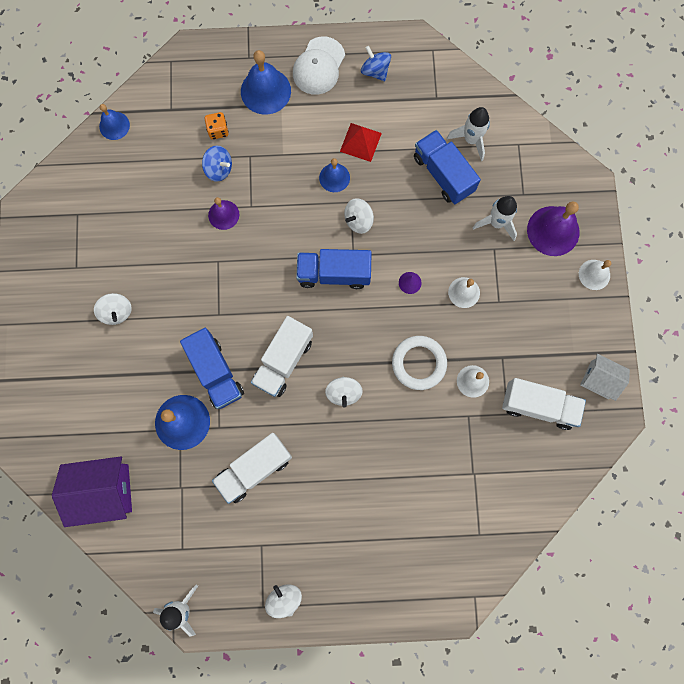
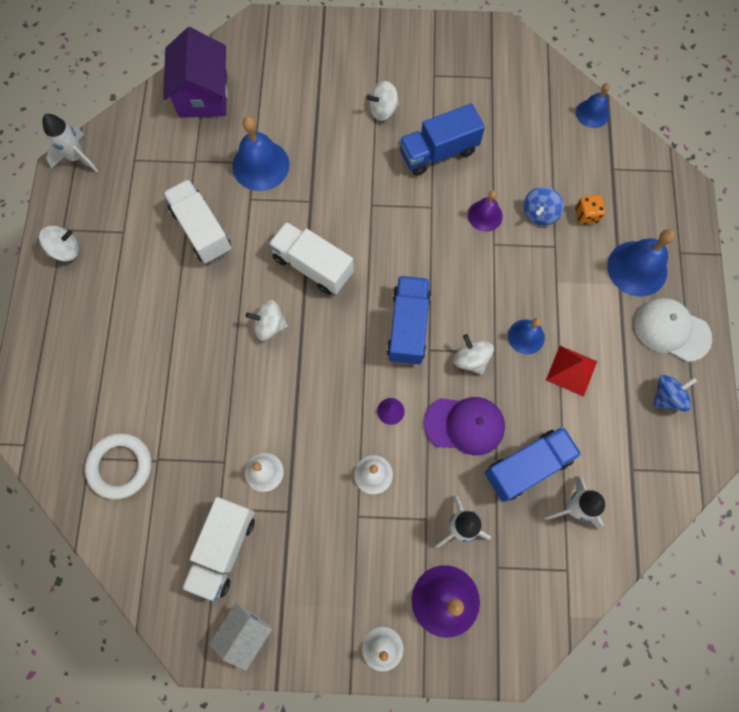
camera: 95 degrees right, 5 degrees down
(215, 372) = (308, 199): blue truck -> blue truck (438, 152)
(415, 223) = (464, 425): none -> purple cap
(419, 363) = (293, 411): white ring -> white ring (120, 466)

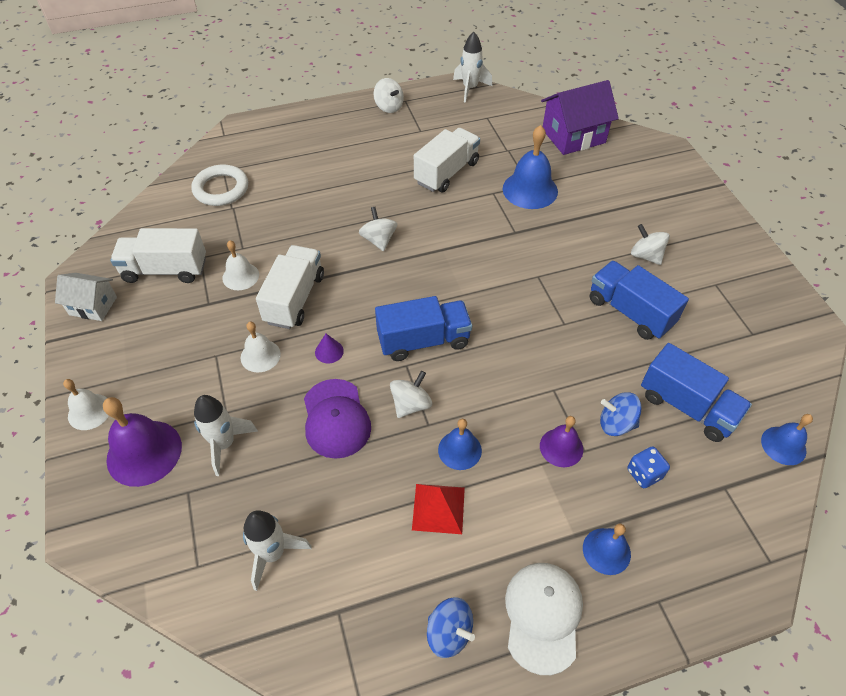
camera: 70 degrees right, 20 degrees down
(313, 266) = (451, 252): white truck -> white truck (295, 299)
(485, 215) = (582, 372): purple bell -> purple bell (561, 447)
(527, 466) = (308, 492): blue truck -> blue truck (687, 406)
(586, 215) = (644, 474): orange dice -> blue dice
(637, 268) = (606, 551): blue bell -> blue bell, size x0.60

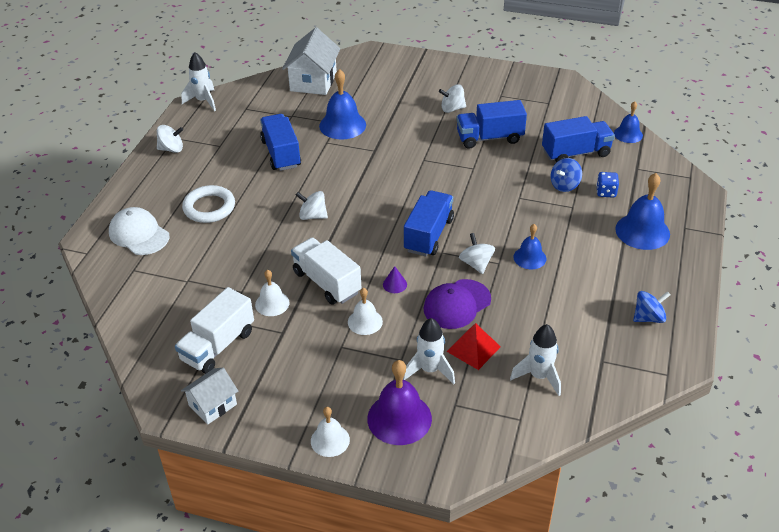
camera: 55 degrees left, 10 degrees down
(221, 189) = (156, 279): white ring -> white ring (209, 207)
(336, 418) = (456, 304): purple cap -> purple cap turned 120 degrees clockwise
(438, 508) = (564, 286): red pyramid -> red pyramid (473, 349)
(446, 173) = (281, 154): white truck -> blue truck
(543, 616) = (664, 275): white cap -> white cap (139, 234)
(561, 447) = (562, 215): purple bell -> none
(573, 136) = (313, 81): purple house -> white house
(606, 551) = (642, 231): blue bell -> blue bell, size x1.68

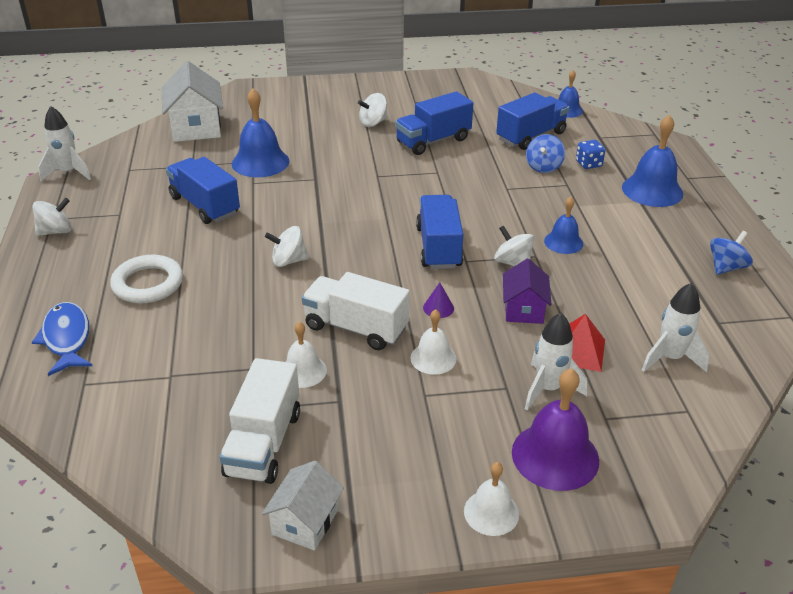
camera: 25 degrees left, 5 degrees down
(139, 234) = (67, 338): white cap -> blue fish
(456, 304) = (523, 309): purple cap -> purple house

